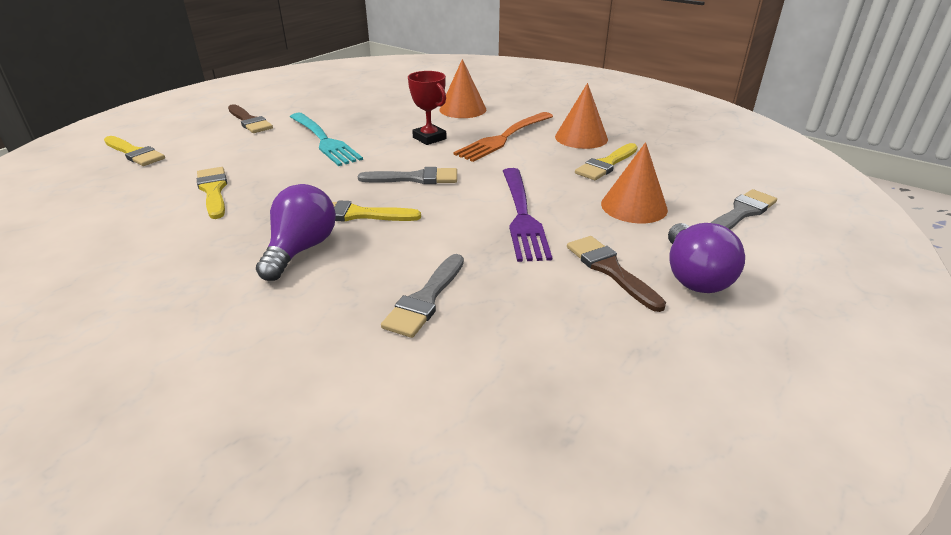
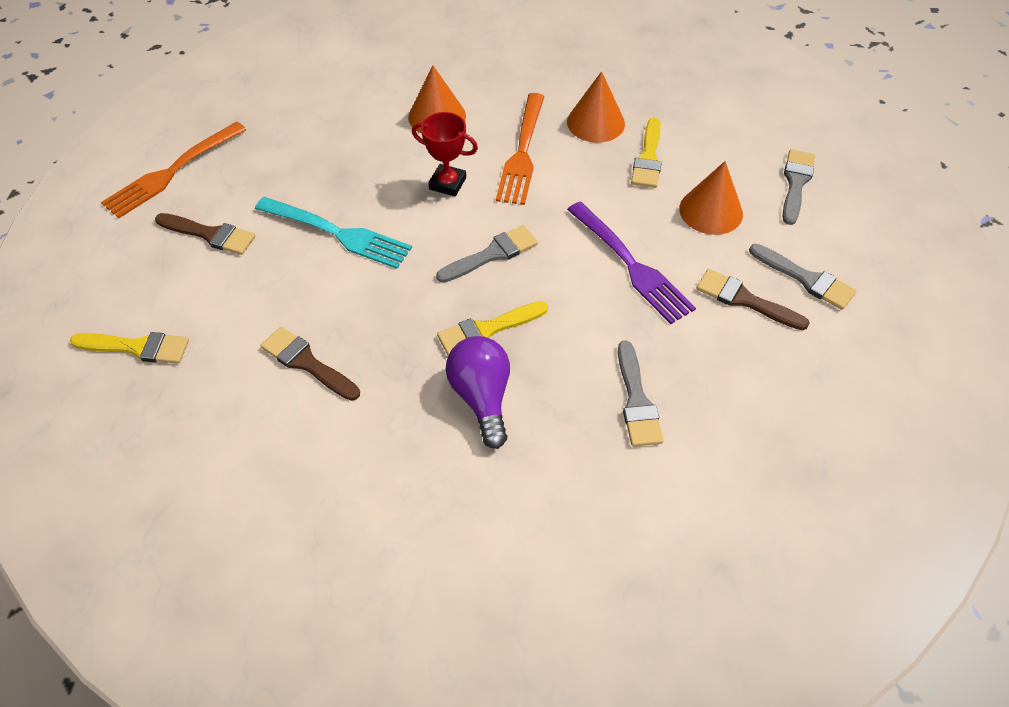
camera: 30 degrees left, 20 degrees up
(213, 190) = (306, 363): yellow brush -> brown brush
(269, 94) = (172, 172): none -> orange fork
(693, 276) = (806, 279): purple light bulb -> grey brush

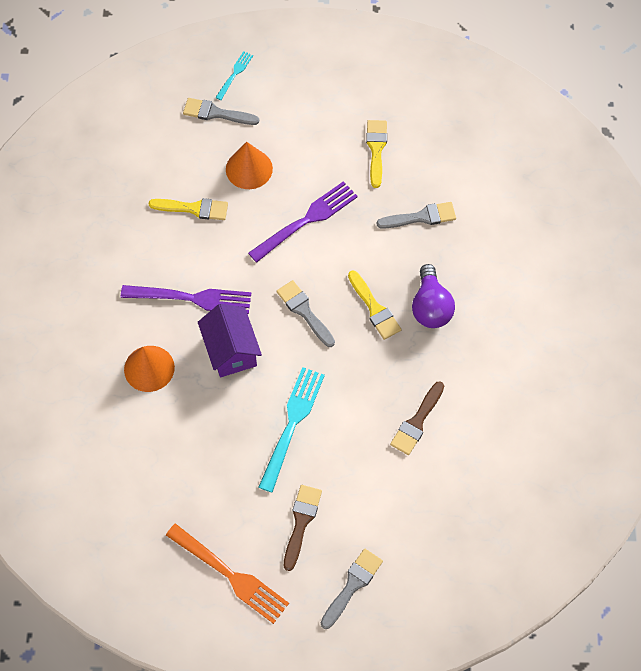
camera: 95 degrees left, 10 degrees up
(137, 347) = (418, 544): yellow brush -> yellow brush (376, 149)
(447, 183) = (231, 350): red trophy -> purple house
(482, 397) = (430, 307): purple light bulb -> purple light bulb turned 75 degrees counterclockwise
(522, 152) = (192, 298): orange fork -> purple fork
(595, 122) = (153, 246): orange cone -> none
(744, 300) = (331, 153): brown brush -> none
(806, 279) = (309, 116): grey brush -> grey brush (352, 585)
(864, 204) = (235, 74): none -> turquoise fork

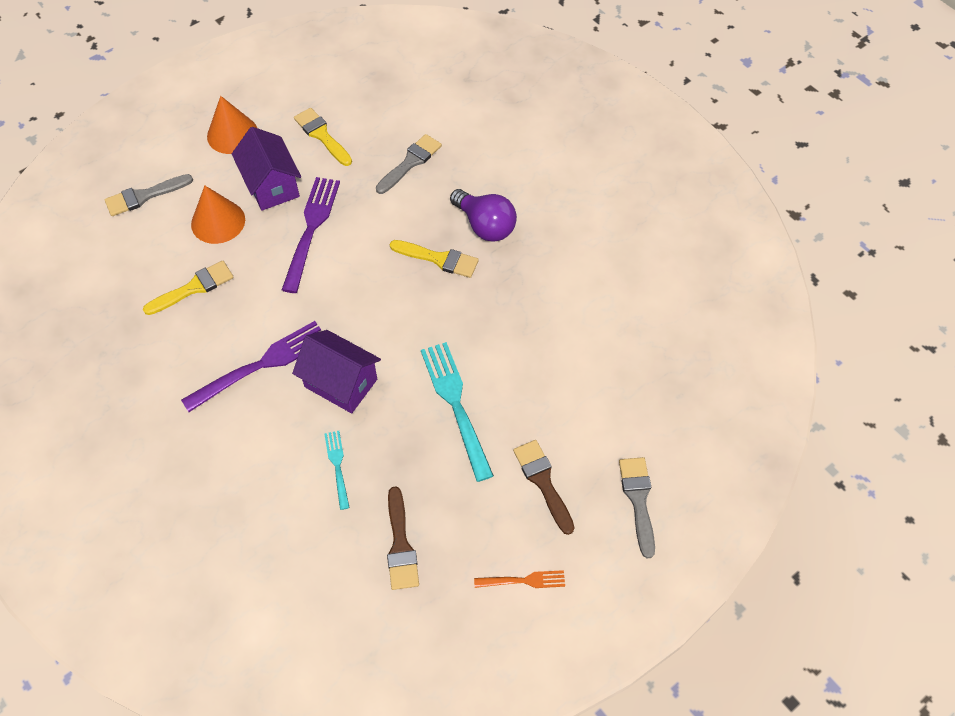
camera: 40 degrees left, 5 degrees down
(149, 368) = (274, 455): orange cone -> orange cone (232, 134)
(230, 575) = (523, 580): orange fork -> orange fork, size x0.52
(235, 74) = (134, 154): turquoise fork -> turquoise fork (337, 466)
(304, 311) = (378, 303): grey brush -> none
(307, 166) = (271, 185): none -> purple house
(417, 422) = (561, 323): brown brush -> brown brush (400, 545)

